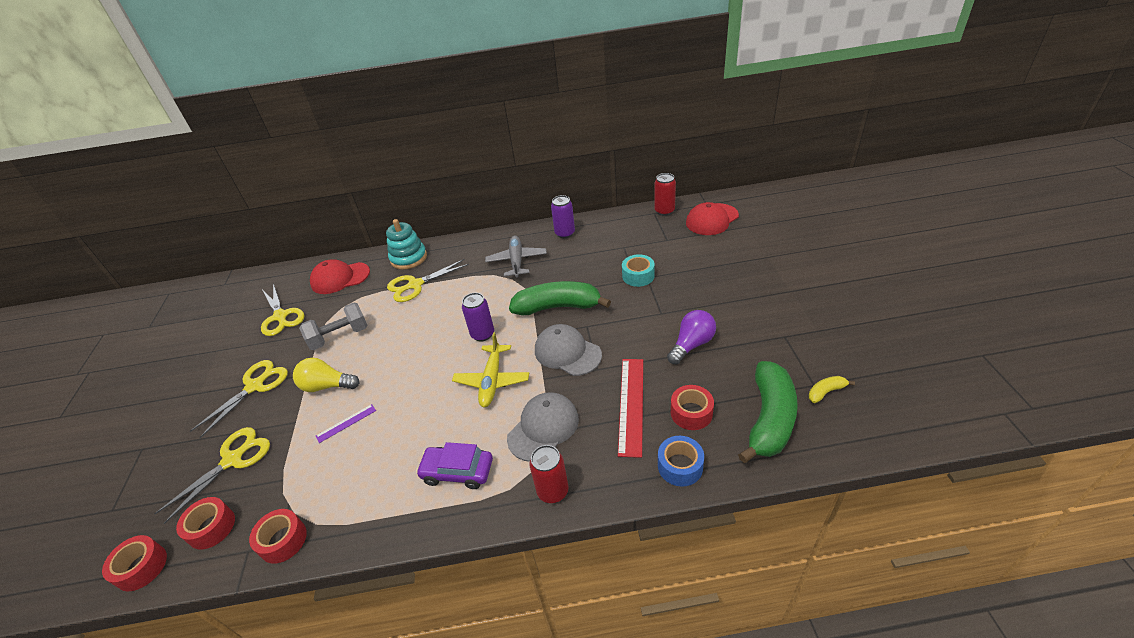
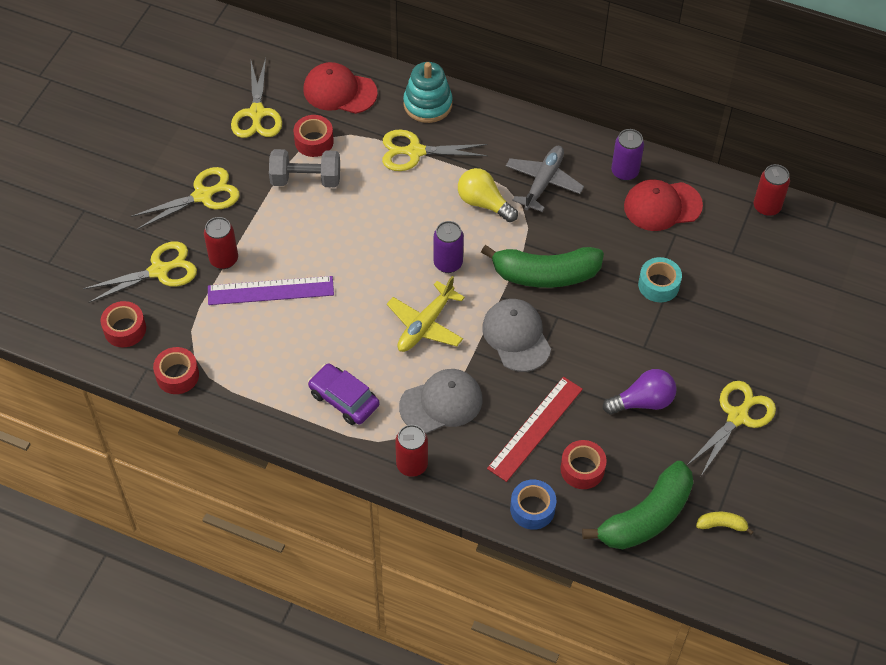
camera: 25 degrees right, 15 degrees up
(142, 567) = (63, 333): red tape -> red tape (314, 141)
(292, 421) = (224, 259): none -> red can
(327, 386) = (270, 236): yellow light bulb -> yellow light bulb (484, 203)
(346, 423) = (270, 291): purple ruler -> purple ruler, size x1.96
(558, 307) = (545, 274): green banana -> green banana turned 150 degrees clockwise
(712, 219) = (810, 254): red cap -> red cap (662, 206)
(761, 319) = (737, 417): none -> yellow scissors

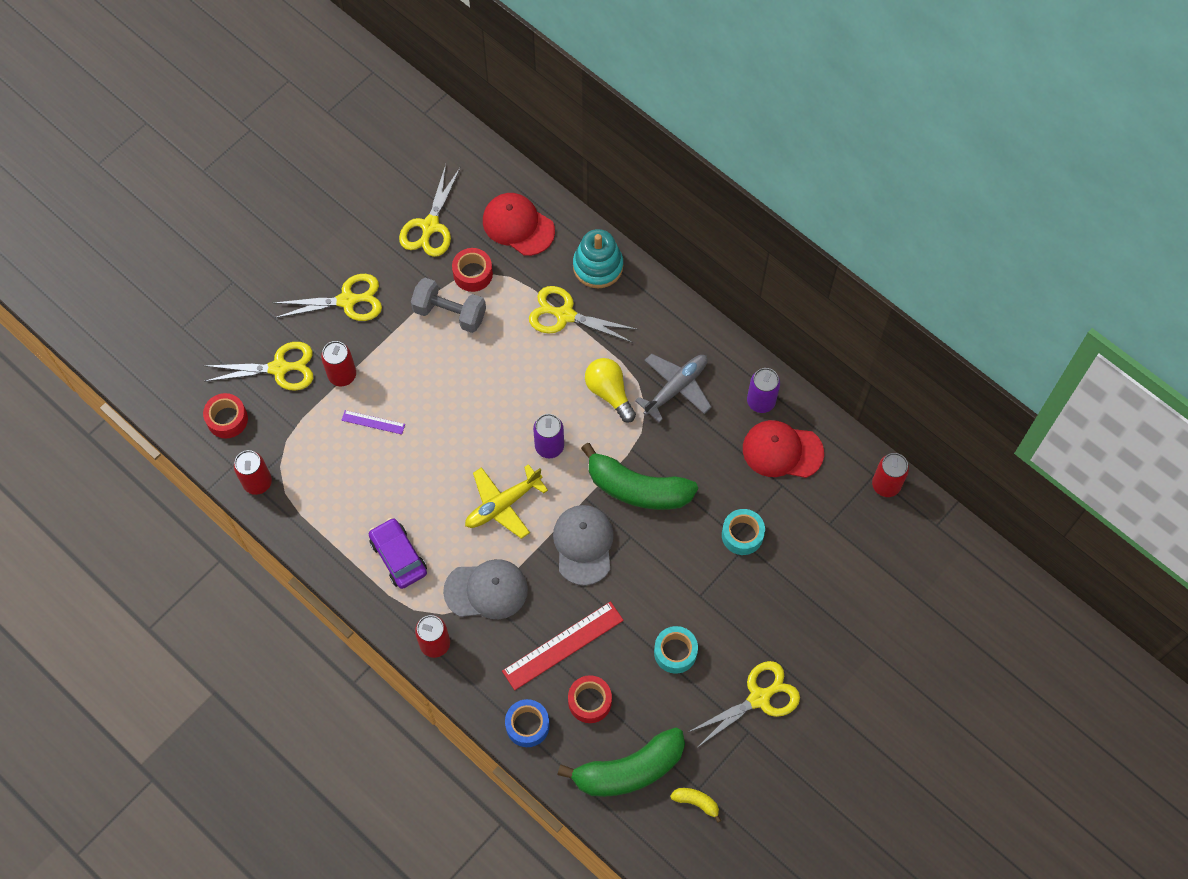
camera: 20 degrees right, 10 degrees up
(177, 375) = (257, 482): red tape -> red can
(270, 291) = (373, 422): purple ruler -> purple ruler, size x0.51
(643, 402) = (675, 652): purple light bulb -> turquoise tape

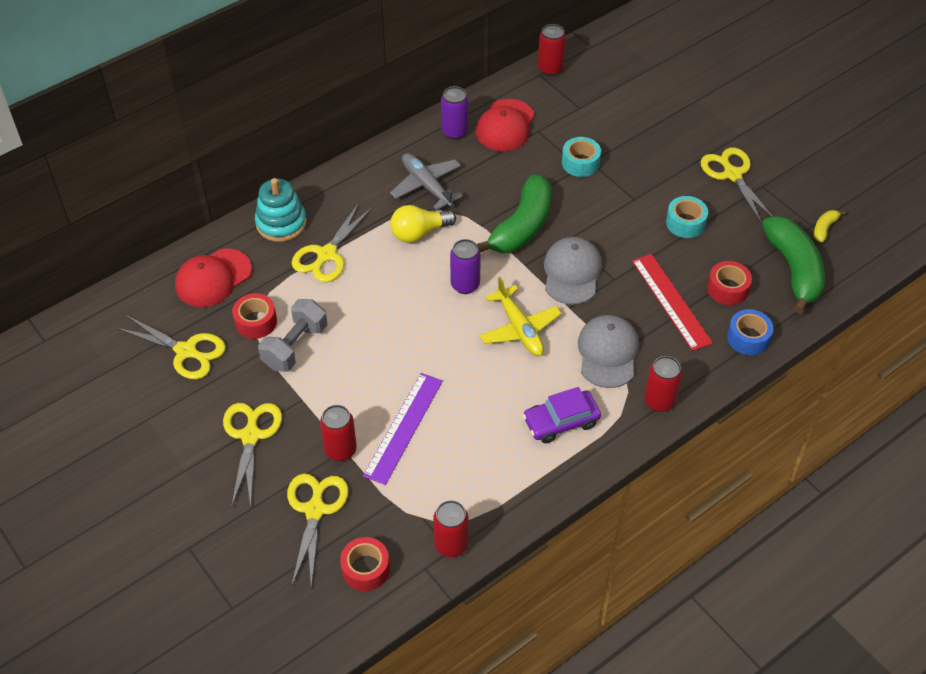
camera: 80 degrees left, 15 degrees down
(373, 422) = (404, 427): purple ruler -> purple ruler, size x1.96
(583, 545) = (572, 273): grey cap -> grey cap turned 90 degrees clockwise

